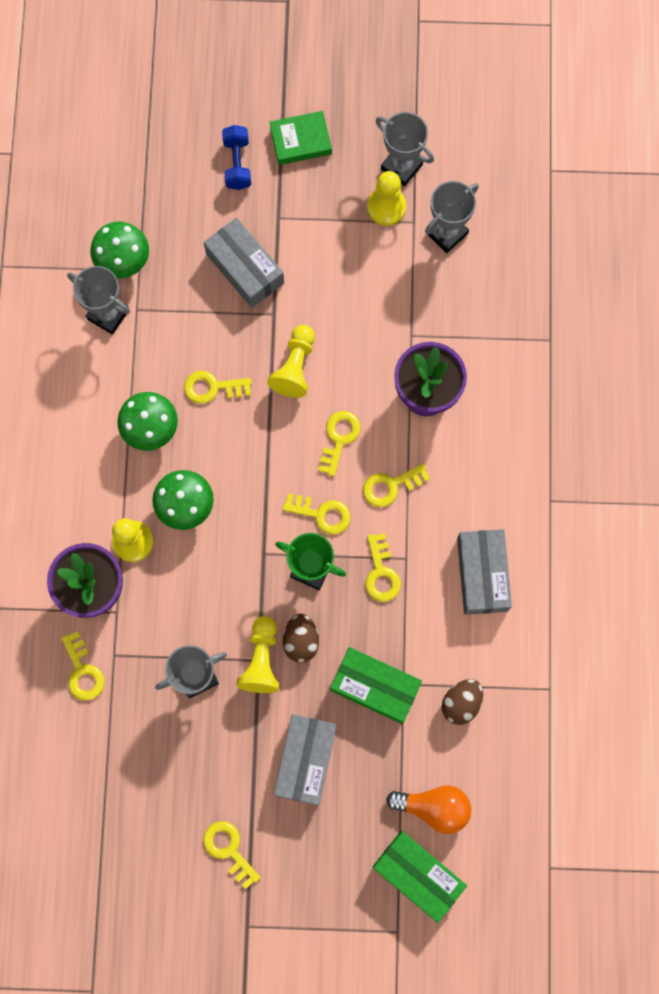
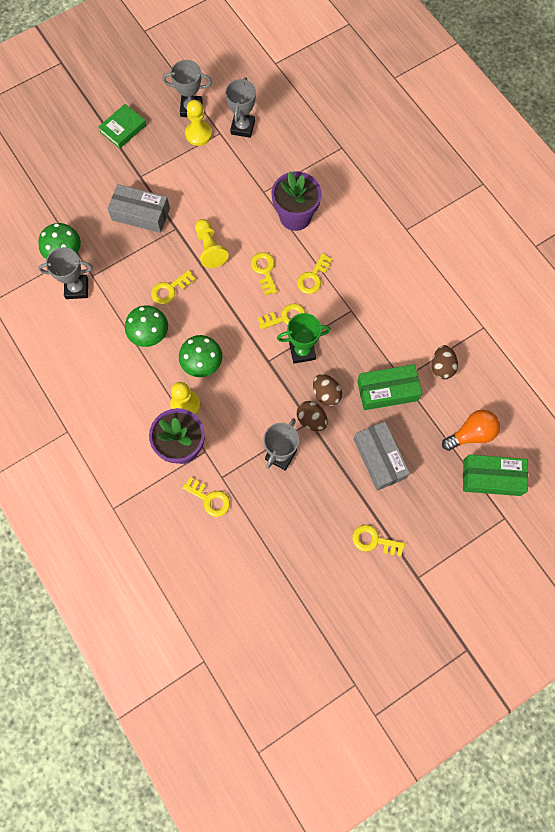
camera: 35 degrees left, 5 degrees down
(237, 164) = (95, 162): blue dumbbell -> none
(261, 659) = (311, 420): yellow pawn -> brown egg
(381, 573) = (343, 327): yellow key -> none
(482, 574) = (400, 291): grey box -> none

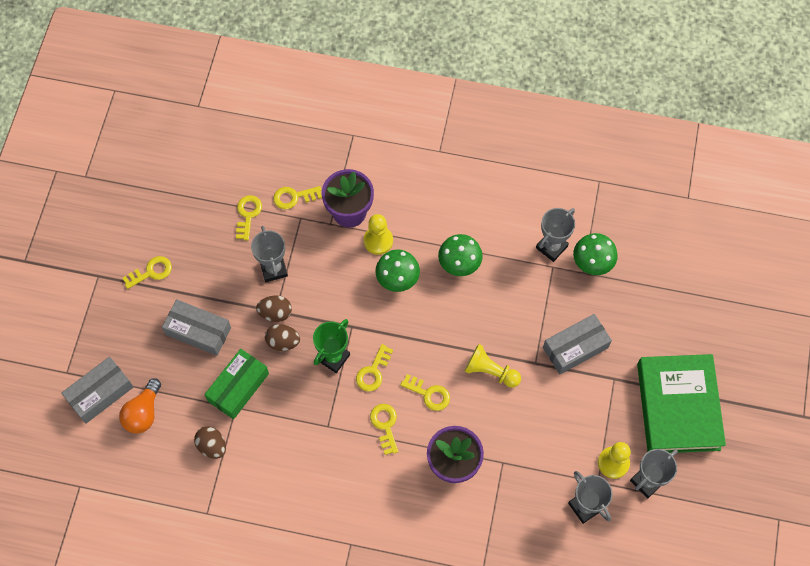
camera: 135 degrees right, 5 degrees down
(123, 128) = (678, 406): green book -> green book, size x2.13
(170, 289) = (483, 310): yellow key -> yellow key (248, 214)
(491, 478) = (100, 393): green box -> grey box

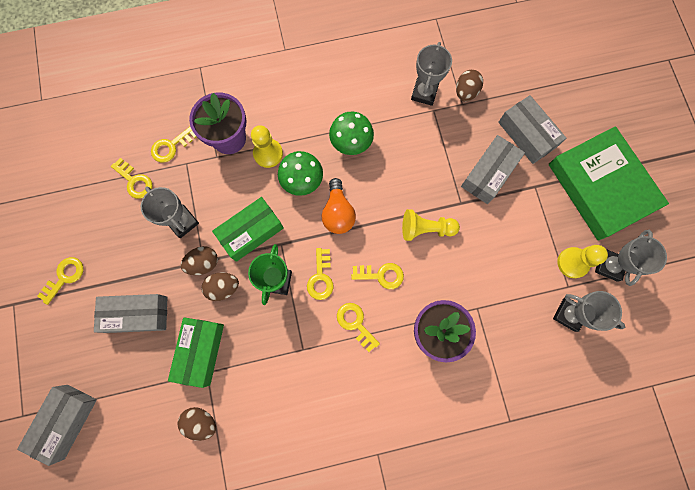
camera: 25 degrees left, 10 degrees up
(143, 413) = (118, 420): orange light bulb -> orange light bulb (338, 213)
(248, 214) = (135, 181): yellow key -> yellow key turned 150 degrees clockwise
(330, 304) = (251, 232): none -> green box
(592, 263) = (465, 92): green mushroom -> brown egg
(631, 328) = (526, 135): none -> grey box

